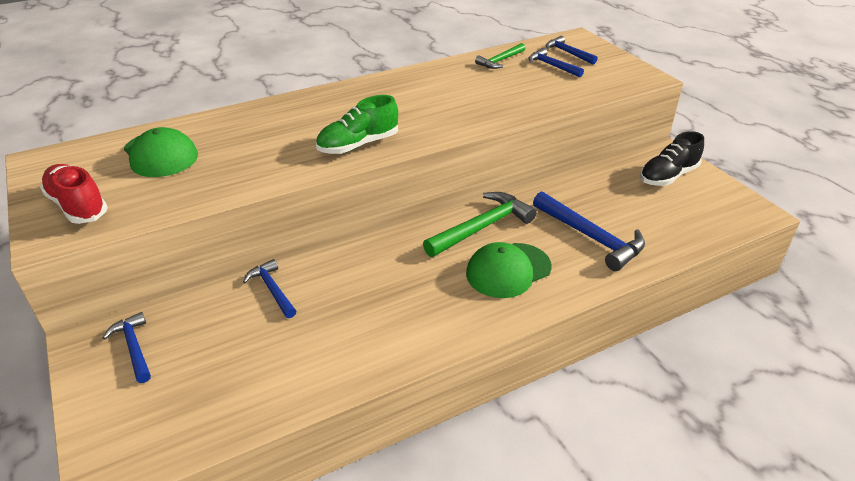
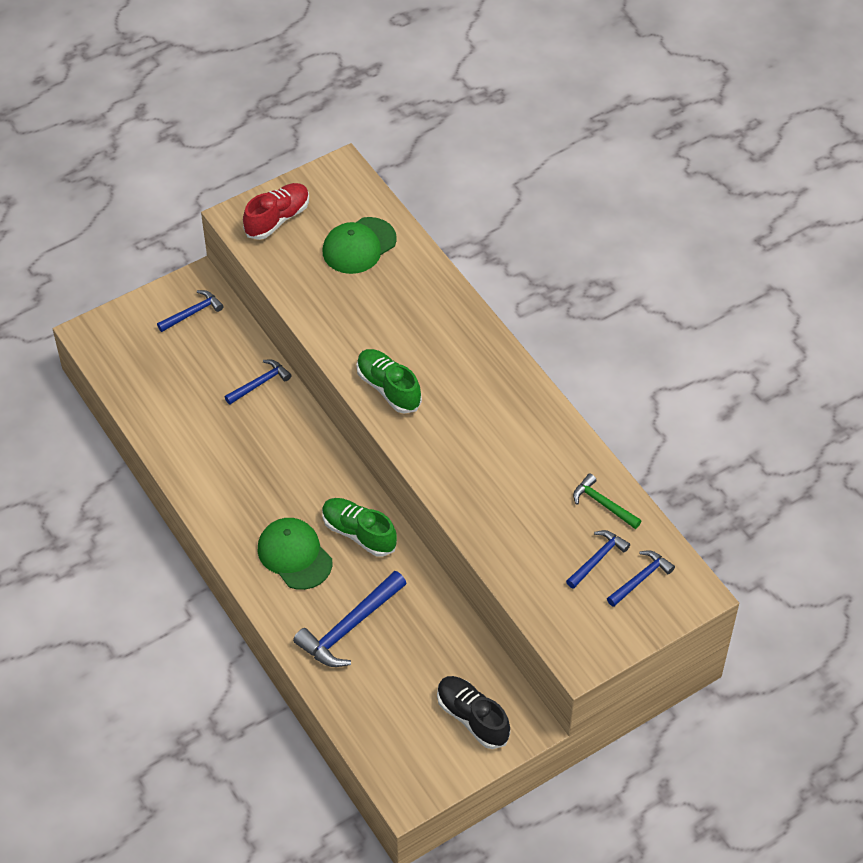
camera: 85 degrees right, 15 degrees up
(482, 227) = (358, 533): green hammer -> green shoe

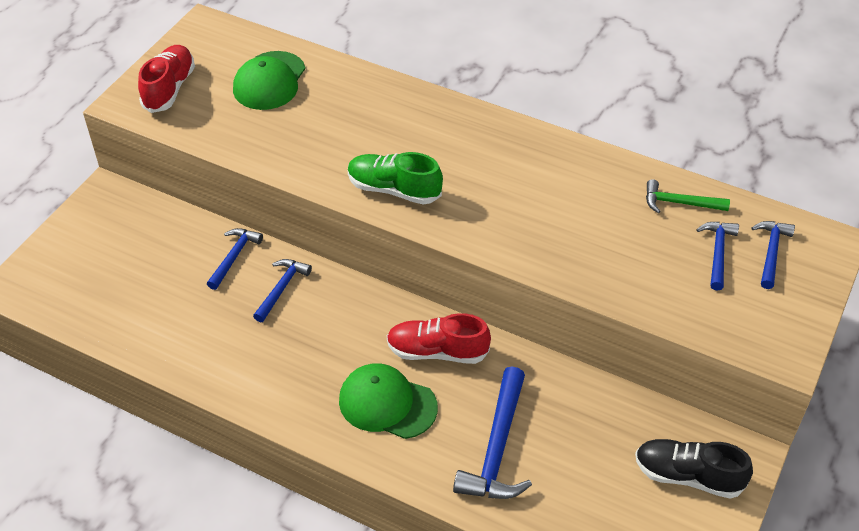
camera: 30 degrees left, 5 degrees down
(192, 313) = (118, 222): blue hammer -> blue hammer (281, 288)
(358, 533) = (437, 351): green shoe -> red shoe

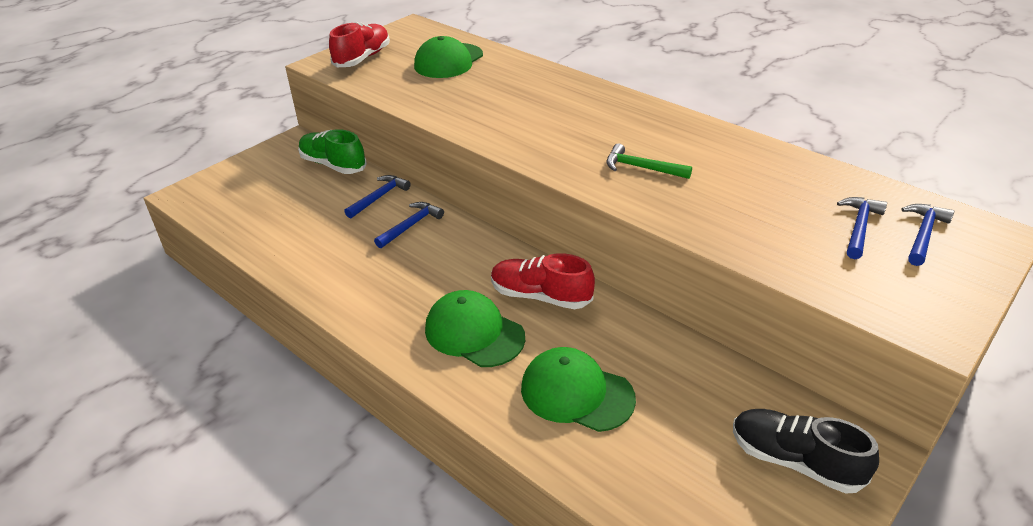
camera: 15 degrees right, 10 degrees down
(394, 189) = (528, 141): green shoe -> green shoe (333, 165)
(497, 448) = (576, 393): blue hammer -> green cap
(679, 203) = (821, 182): green hammer -> green hammer (641, 168)

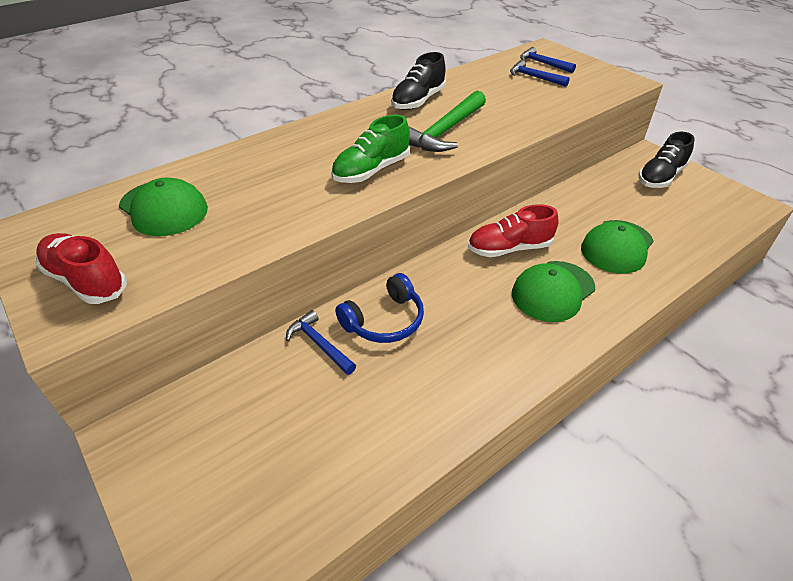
camera: 80 degrees left, 5 degrees up
(333, 165) = (221, 388): green shoe -> green shoe (371, 171)
(411, 225) = (384, 320): blue hammer -> blue headphones
(540, 296) = (509, 248): red shoe -> red shoe turned 45 degrees clockwise
(641, 168) = (444, 131): green hammer -> green hammer, size x1.69
(708, 143) = (418, 101): none -> black shoe

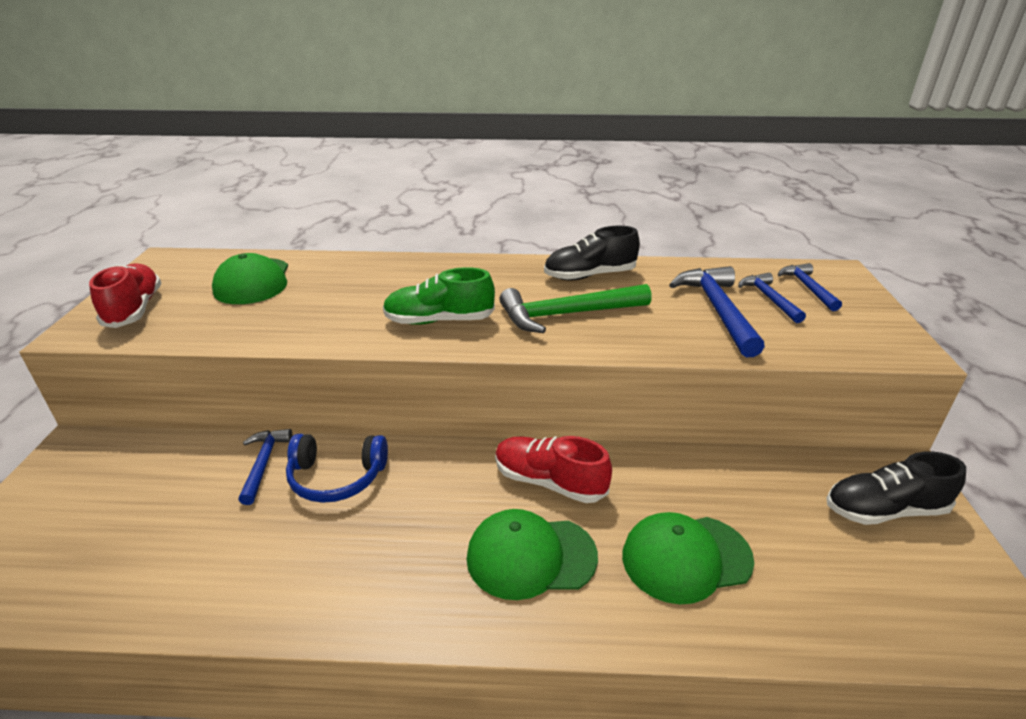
camera: 40 degrees right, 10 degrees down
(519, 94) = (717, 310): none -> blue hammer

